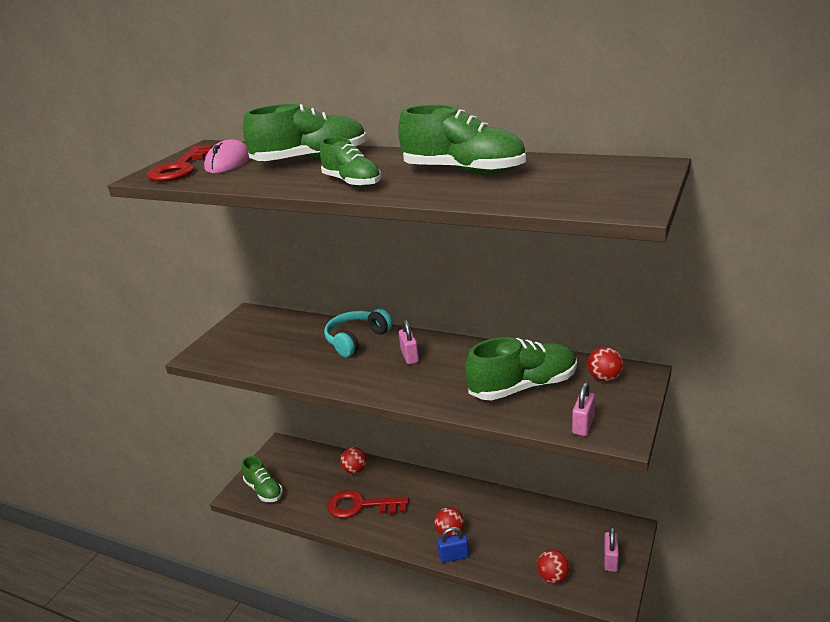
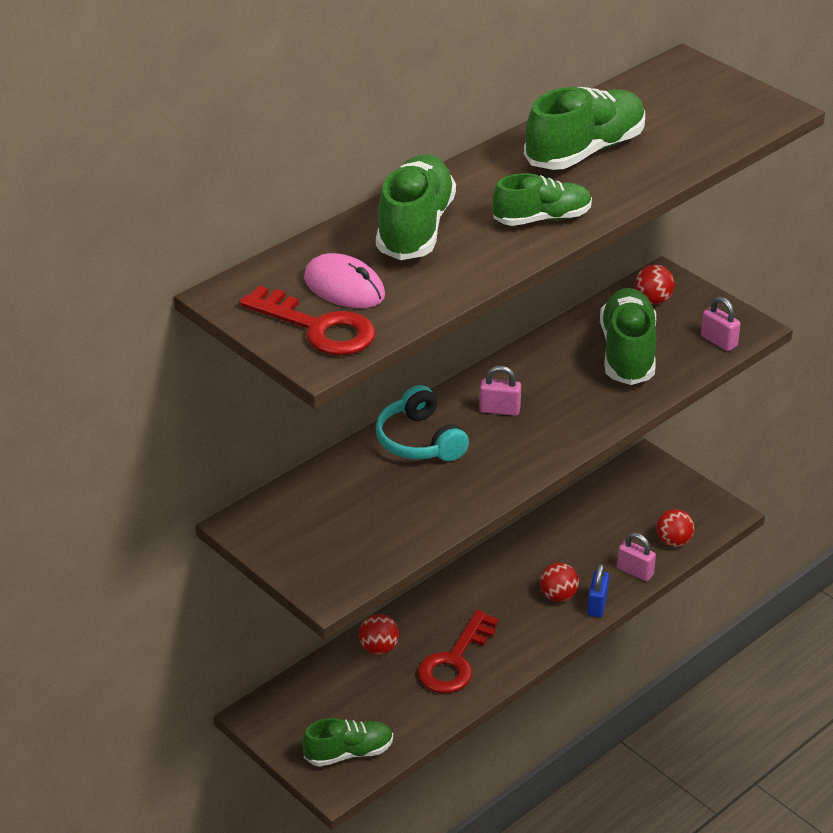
camera: 70 degrees left, 10 degrees up
(610, 560) = (677, 493): pink padlock -> pink padlock (635, 571)

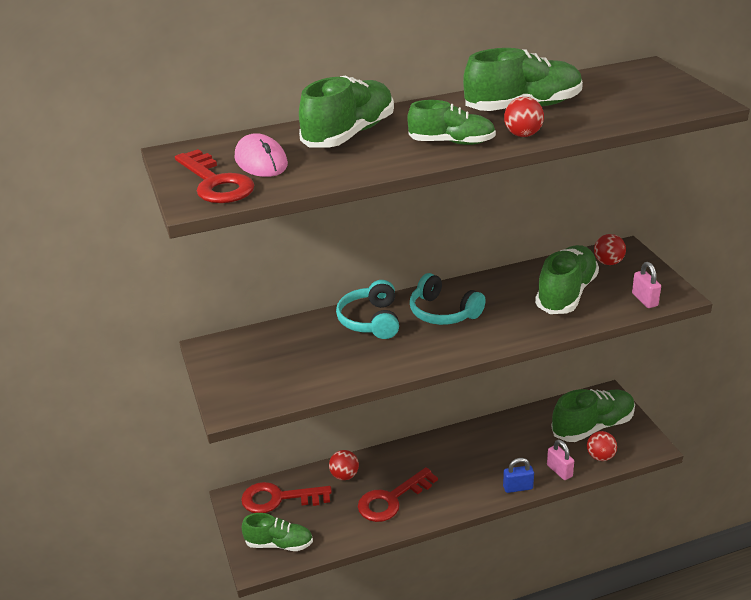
camera: 25 degrees right, 5 degrees down
(313, 700) = (279, 499): none -> red key
(499, 410) = (443, 312): pink padlock -> turquoise headphones
(558, 596) = (492, 473): red ball -> red ball (523, 135)
(597, 605) = (518, 487): blue padlock -> blue padlock turned 45 degrees clockwise
(647, 506) = (592, 426): none -> green shoe

